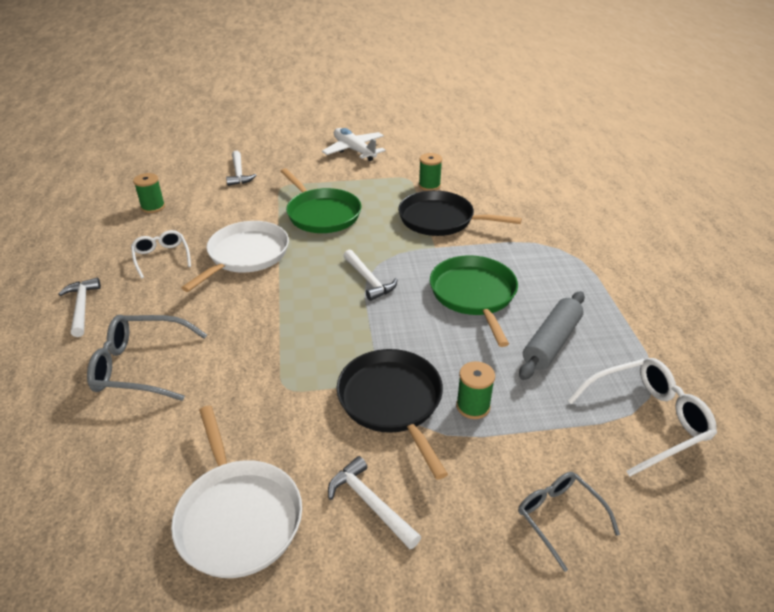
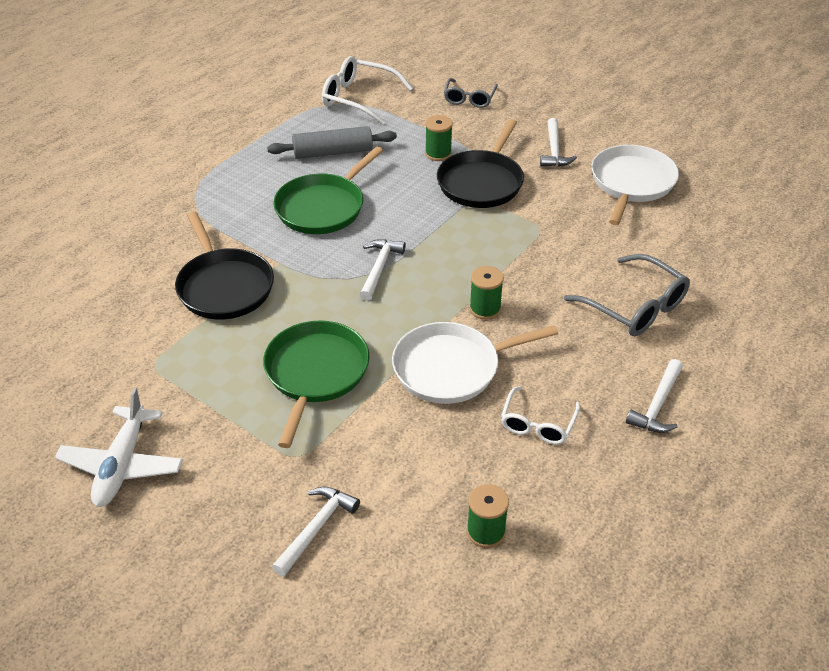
camera: 135 degrees left, 5 degrees up
(429, 186) = (155, 335): green spool -> green spool (485, 309)

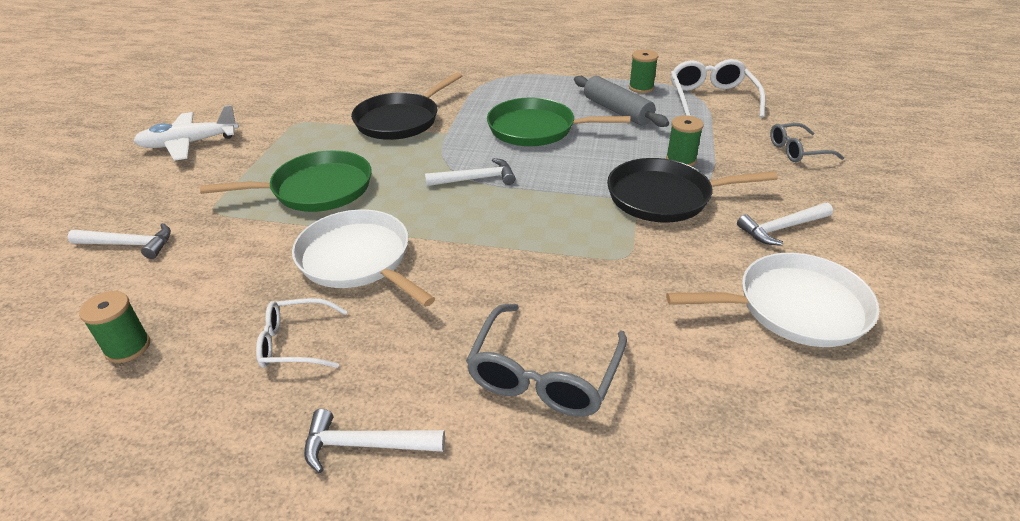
camera: 65 degrees right, 5 degrees down
(485, 309) = (460, 256): green spool -> green spool (641, 88)

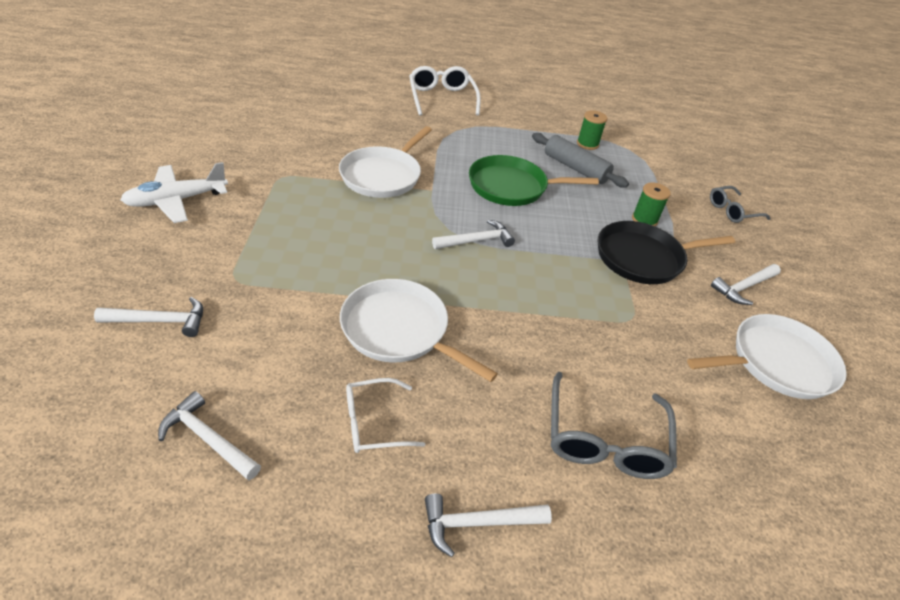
camera: 15 degrees left, 5 degrees up
(128, 347) = (208, 439): green spool -> white hammer
(316, 189) = (330, 253): green pan -> none
(400, 120) = (383, 175): black pan -> white pan
(711, 98) = (649, 157): white glasses -> white glasses (442, 98)

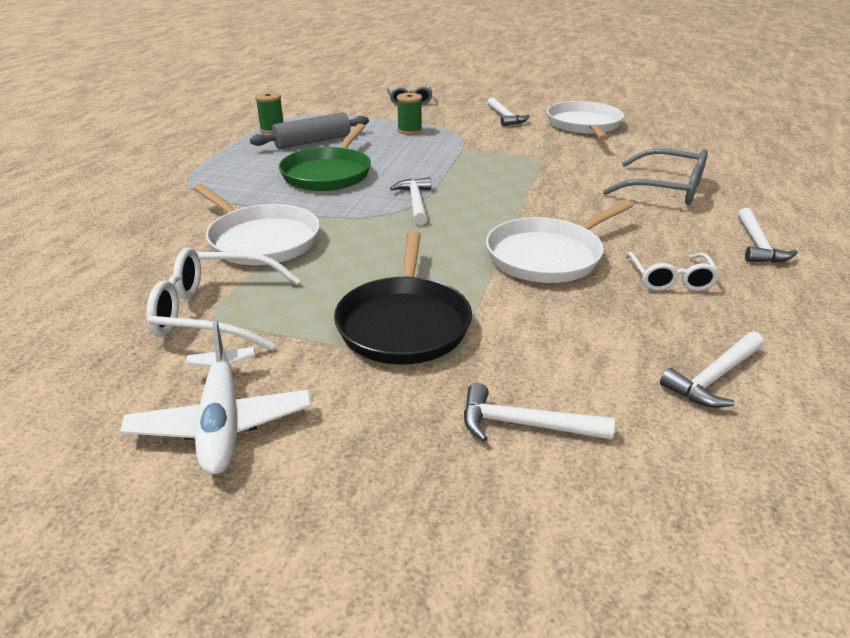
camera: 70 degrees left, 10 degrees down
(160, 321) = (524, 425): white hammer -> white hammer turned 90 degrees counterclockwise
(442, 98) = (99, 185): white glasses -> white glasses (214, 313)
(643, 258) = (462, 140): black pan -> black pan (404, 323)

